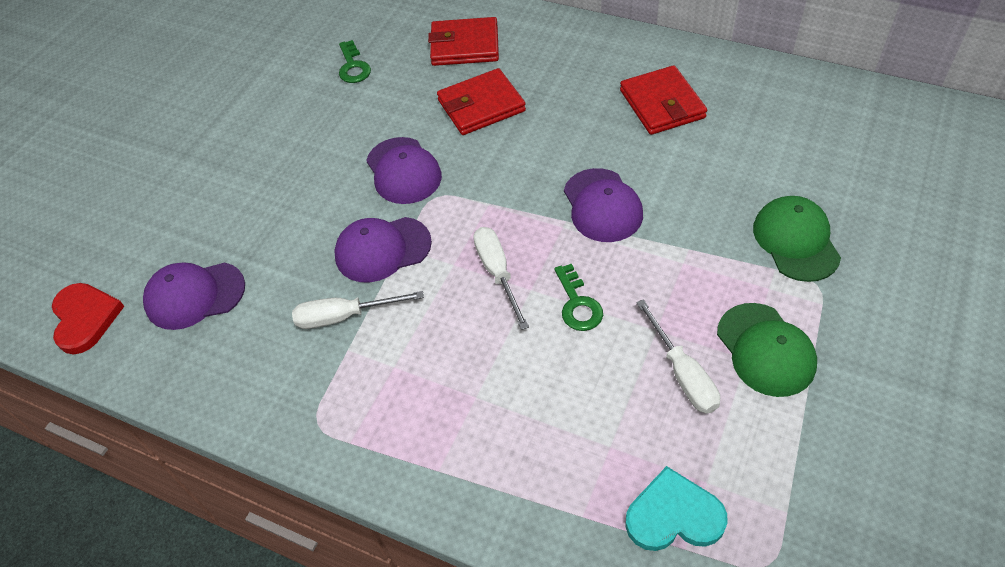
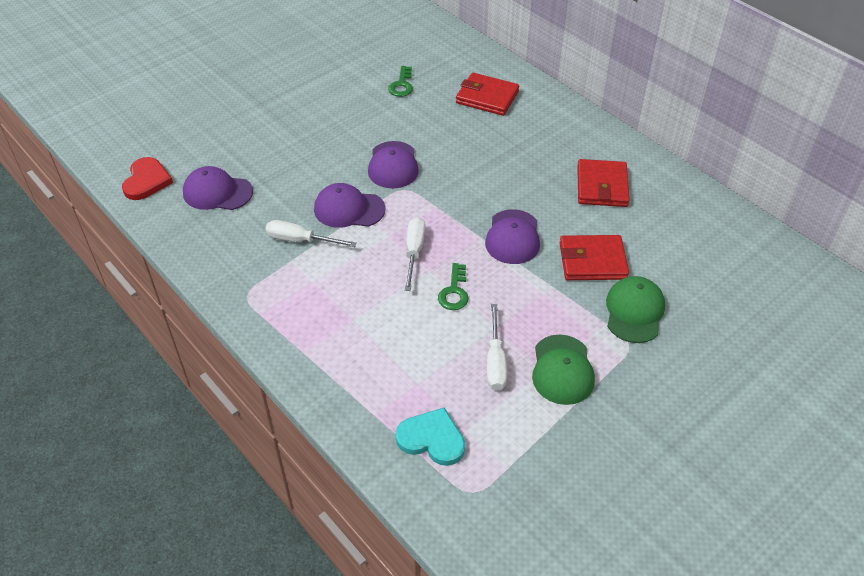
camera: 20 degrees right, 5 degrees down
(481, 106) = (472, 142): red wallet -> red wallet (592, 261)

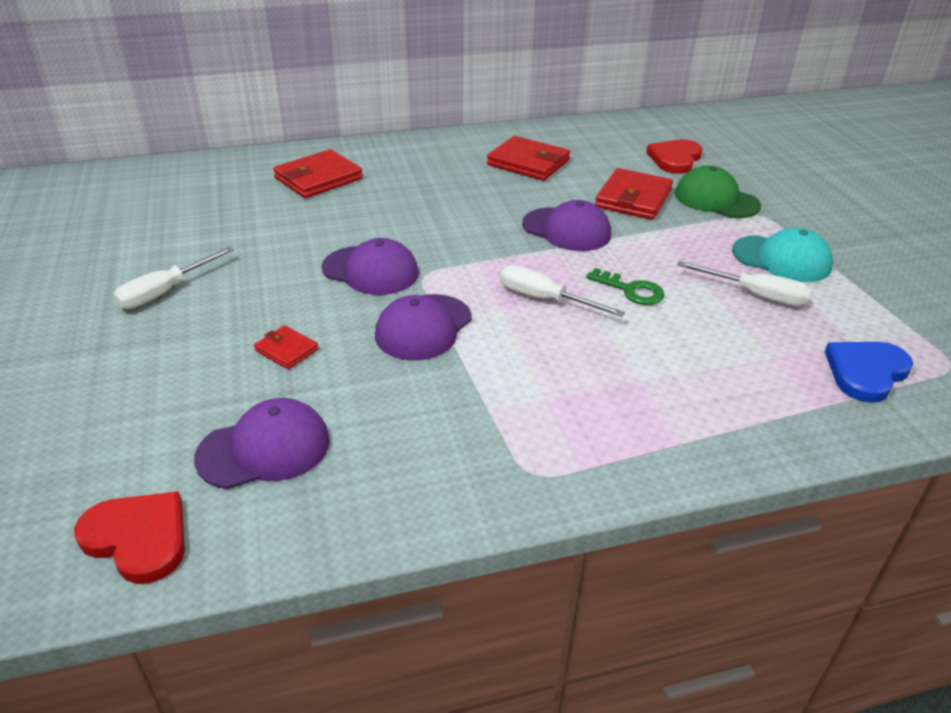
camera: 65 degrees left, 10 degrees down
(217, 192) = (264, 449): purple cap -> purple cap turned 150 degrees counterclockwise
(296, 166) = (286, 350): none -> red wallet
(300, 240) = (451, 387): white screwdriver -> white screwdriver (165, 292)
(401, 85) = (222, 223): green key -> none
(432, 439) = (866, 372): turquoise heart -> blue heart
(562, 370) = (781, 259): green cap -> turquoise cap
(691, 270) = (675, 159): none -> red heart

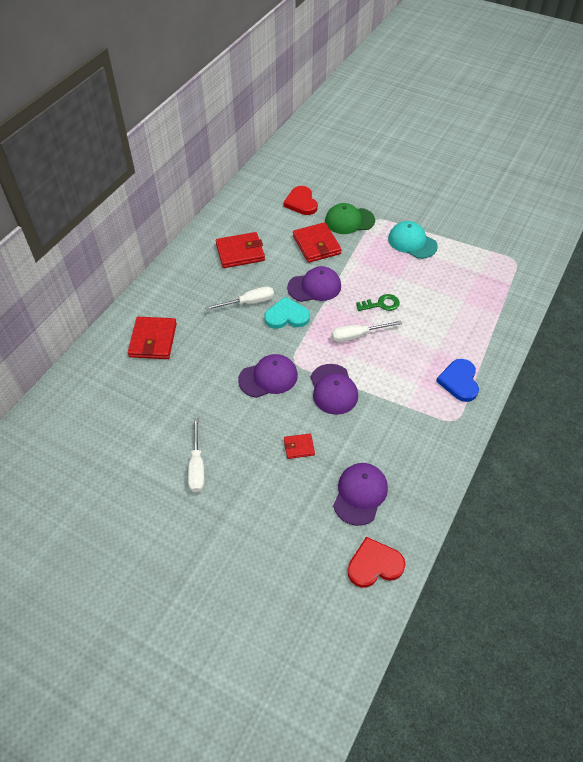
camera: 45 degrees left, 15 degrees up
(487, 235) = (286, 316): none -> turquoise heart
(755, 295) = (424, 271): white screwdriver -> white screwdriver (248, 302)
(781, 259) = (412, 242): turquoise cap -> turquoise cap turned 120 degrees counterclockwise
(866, 372) = (496, 285): blue heart -> blue heart (459, 381)

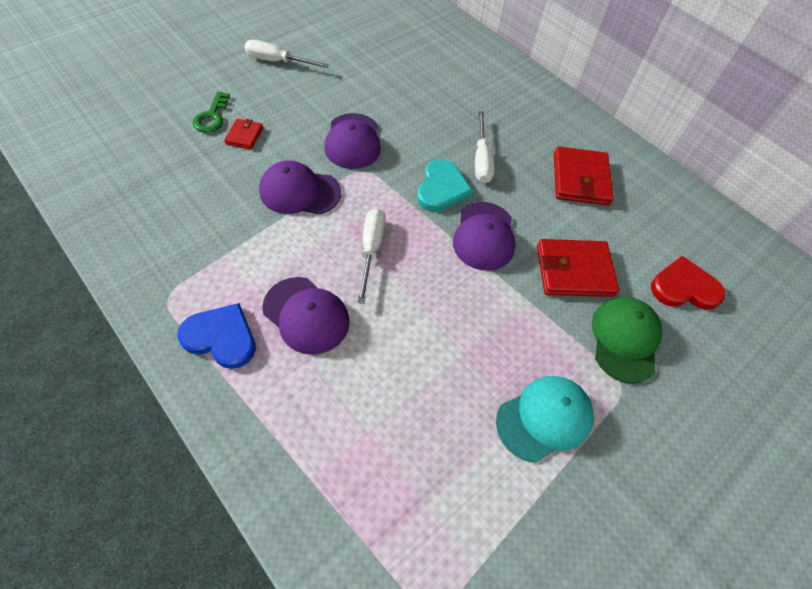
camera: 105 degrees right, 5 degrees up
(153, 340) = (456, 71): red wallet -> none
(360, 494) = (150, 163): purple cap -> purple cap (306, 315)
(374, 565) = (70, 144): red heart -> none
(381, 304) = (416, 304): green key -> green key (212, 117)

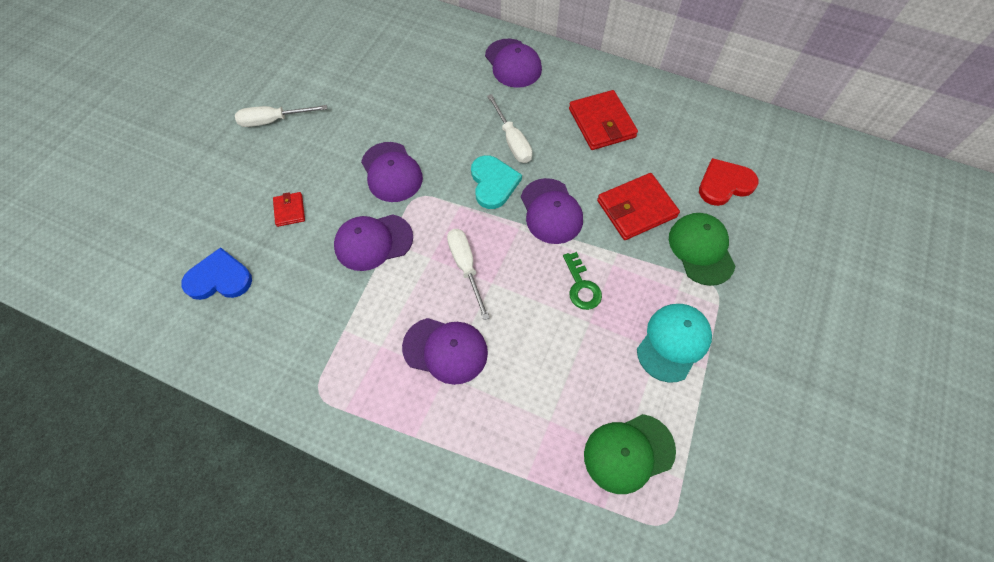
camera: 20 degrees left, 5 degrees up
(212, 117) = (247, 205): green key -> green key (581, 286)
(221, 337) = (386, 404): blue heart -> blue heart (219, 278)
(432, 509) = (628, 453): none -> green cap
(520, 96) = (513, 63): none -> purple cap

